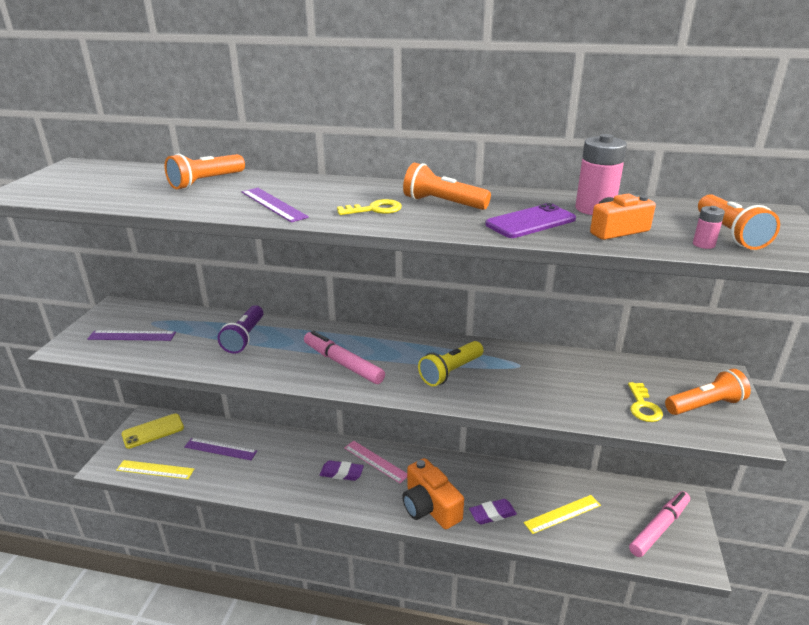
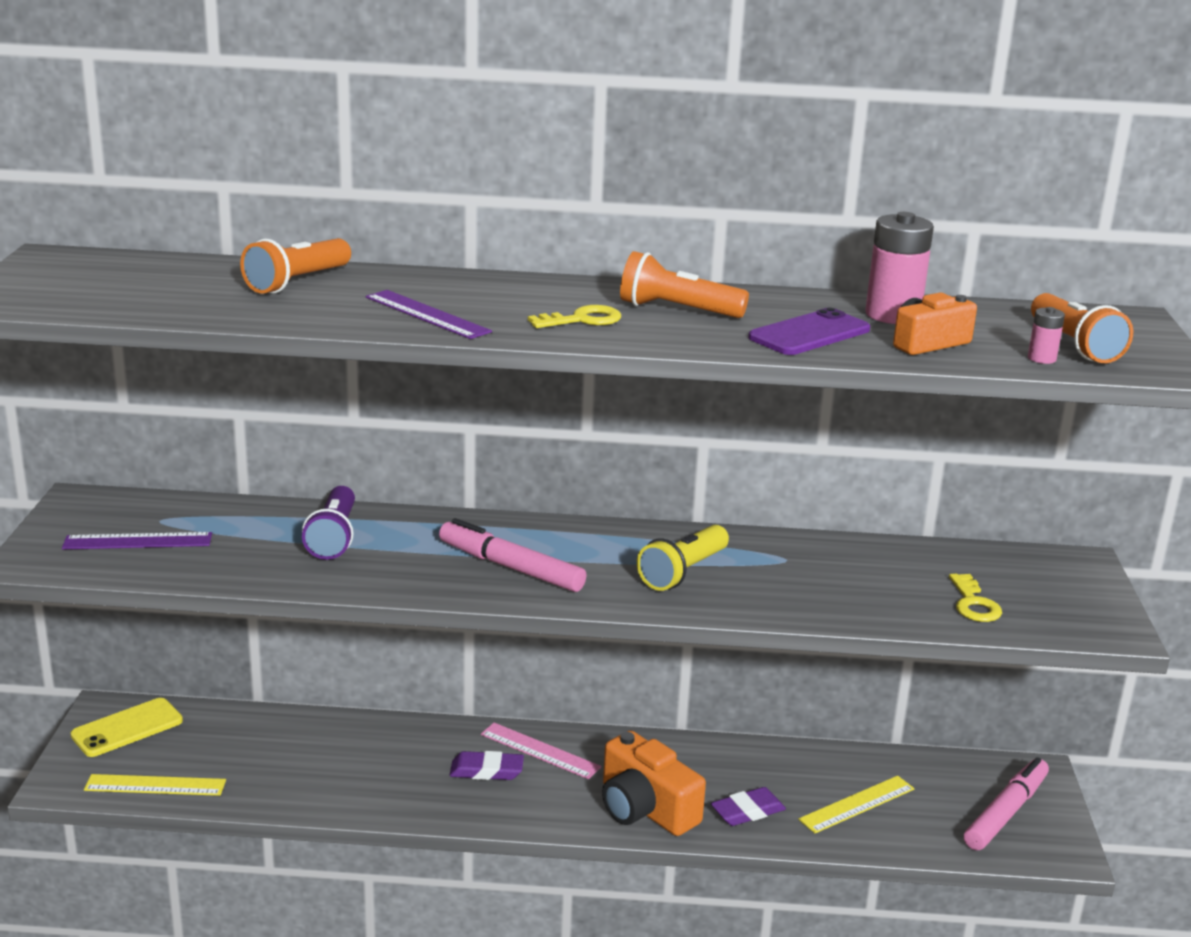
camera: 10 degrees left, 5 degrees down
(220, 449) = (262, 748): purple ruler -> none
(705, 405) = (1059, 599): orange flashlight -> none

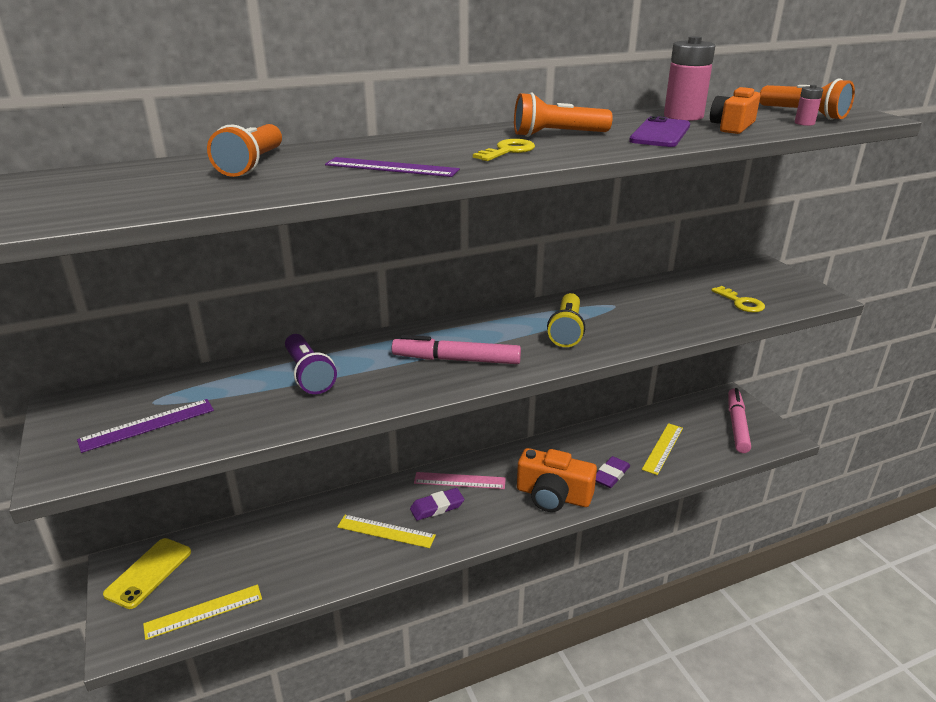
camera: 25 degrees left, 5 degrees up
(405, 775) = (386, 531): none -> yellow ruler

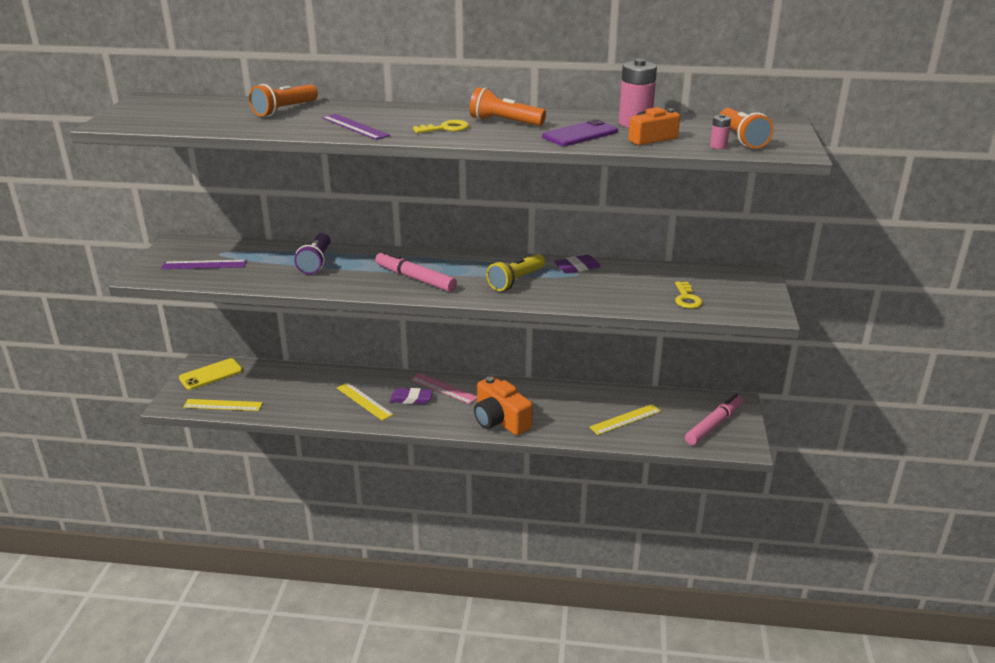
camera: 30 degrees right, 0 degrees up
(611, 475) = (560, 422): purple eraser -> purple eraser (577, 267)

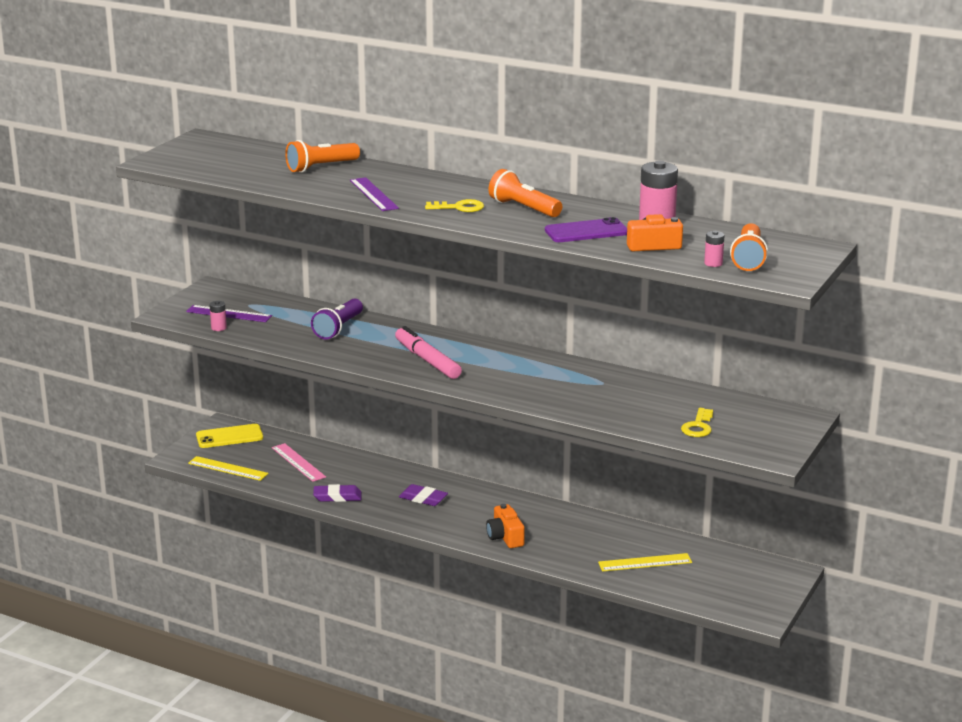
camera: 20 degrees right, 5 degrees down
(201, 279) = (219, 328): none -> pink battery
(364, 401) = (372, 491): yellow ruler -> none
(443, 388) = (464, 495): pink ruler -> pink ruler (298, 462)
(500, 420) = (505, 537): orange camera -> orange camera, size x0.65
(516, 281) = (529, 379): yellow flashlight -> none
(577, 267) = (606, 376): purple eraser -> purple eraser (337, 497)
(714, 425) = (743, 587): pink marker -> none

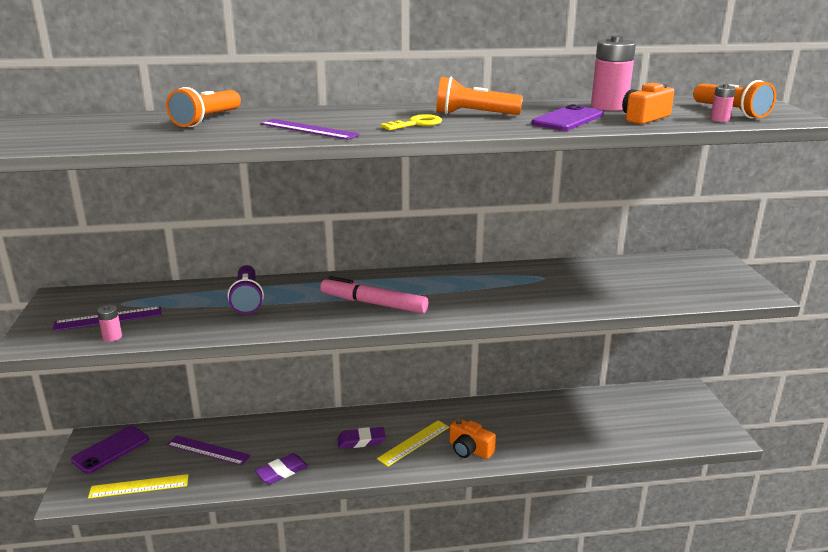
camera: 35 degrees left, 0 degrees up
(229, 437) = (111, 450): yellow phone -> purple phone
(298, 462) = (208, 450): pink ruler -> purple ruler
(645, 562) = (595, 426): yellow ruler -> yellow ruler (414, 443)
(698, 426) = (670, 289): yellow key -> none

